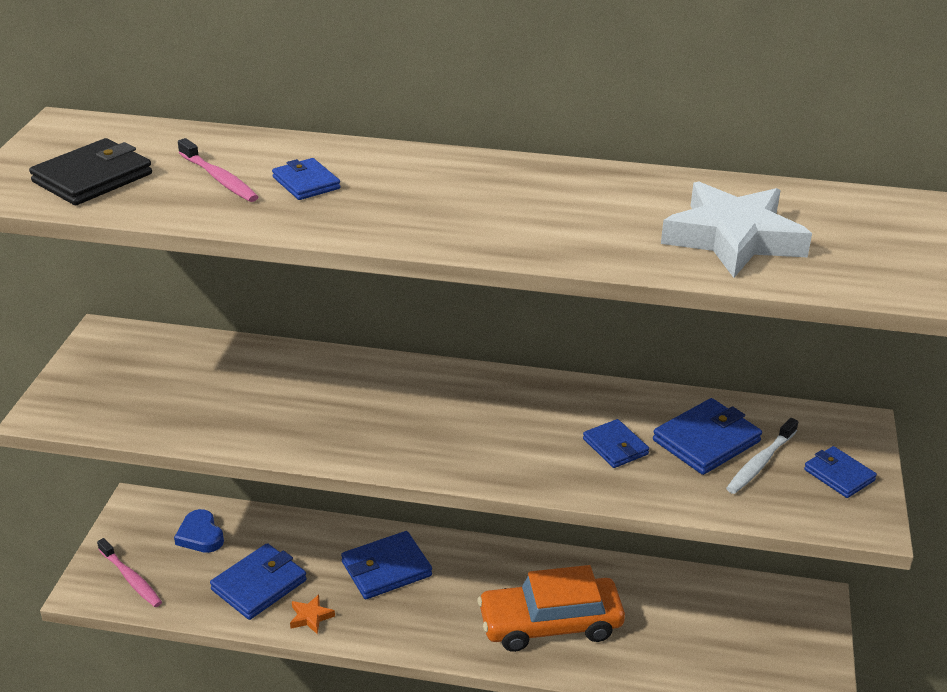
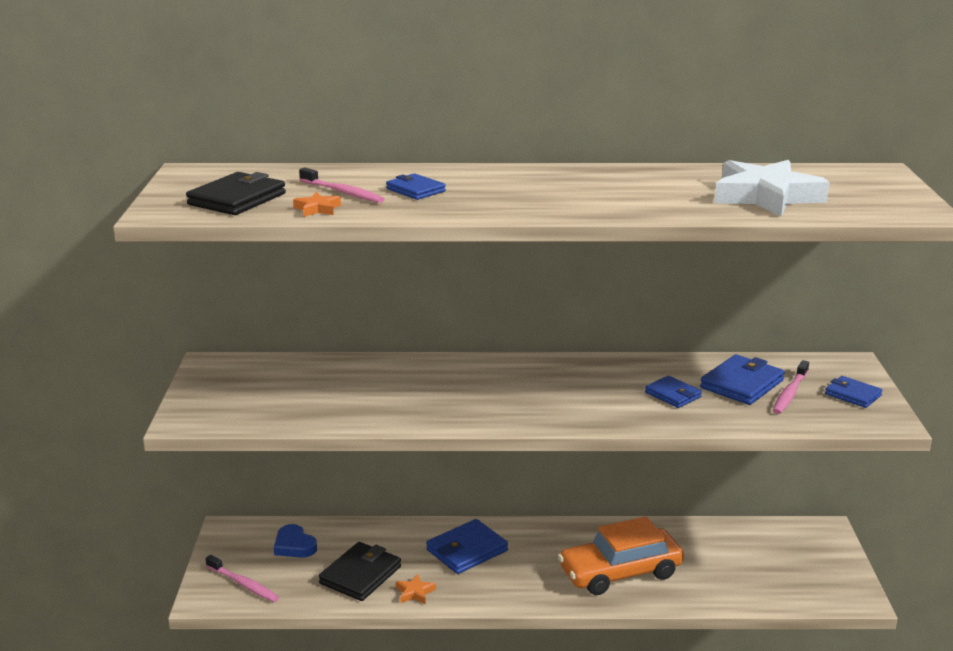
camera: 10 degrees left, 10 degrees down
(175, 204) = (317, 209): none -> orange star
(259, 585) = (360, 575): blue wallet -> black wallet
(760, 463) = (790, 393): white toothbrush -> pink toothbrush

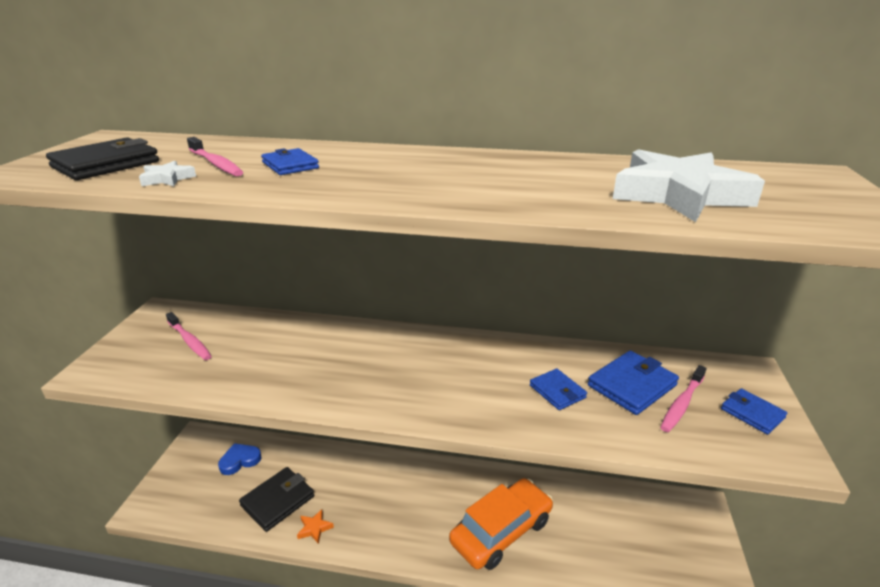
camera: 10 degrees right, 5 degrees up
(243, 584) = (181, 497): pink toothbrush -> pink toothbrush (190, 341)
(294, 545) = (240, 460): blue heart -> blue heart turned 90 degrees clockwise
(317, 209) = (167, 179): orange star -> white star
(467, 550) = (375, 485): blue wallet -> none
(620, 572) = (501, 531): orange car -> orange car turned 150 degrees clockwise

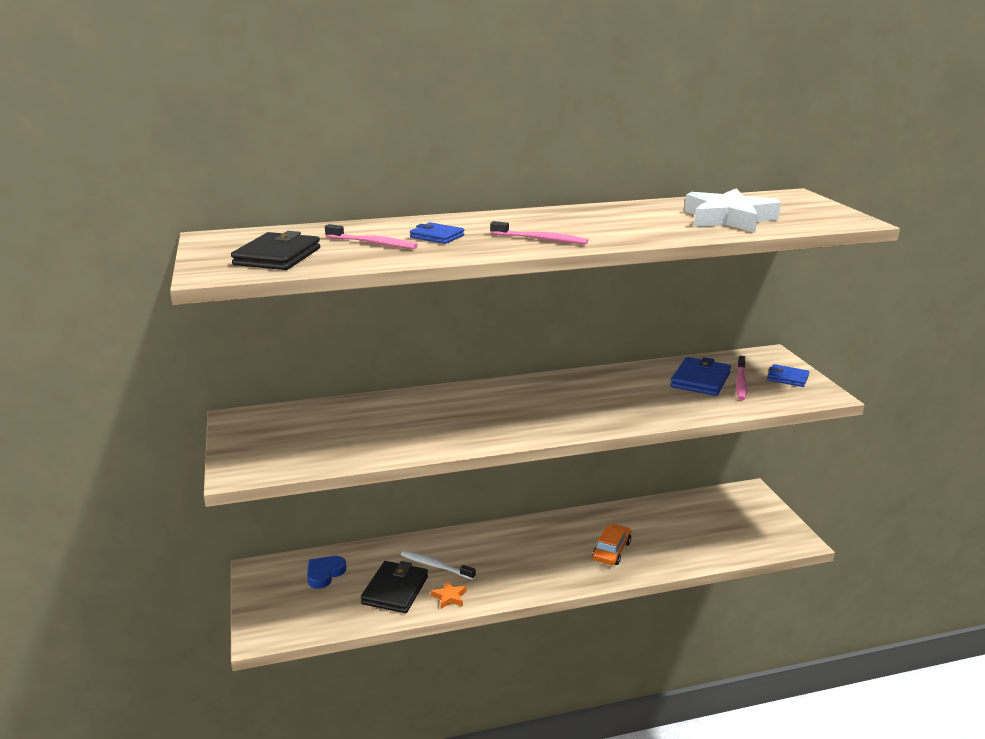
camera: 25 degrees left, 5 degrees down
(167, 179) = (361, 258): white star -> none
(190, 341) = (304, 432): pink toothbrush -> pink toothbrush (540, 239)
(329, 486) = (435, 566): none -> white toothbrush
(501, 531) = (611, 551): orange car -> orange car, size x0.57
(557, 391) = (652, 395): blue wallet -> none

